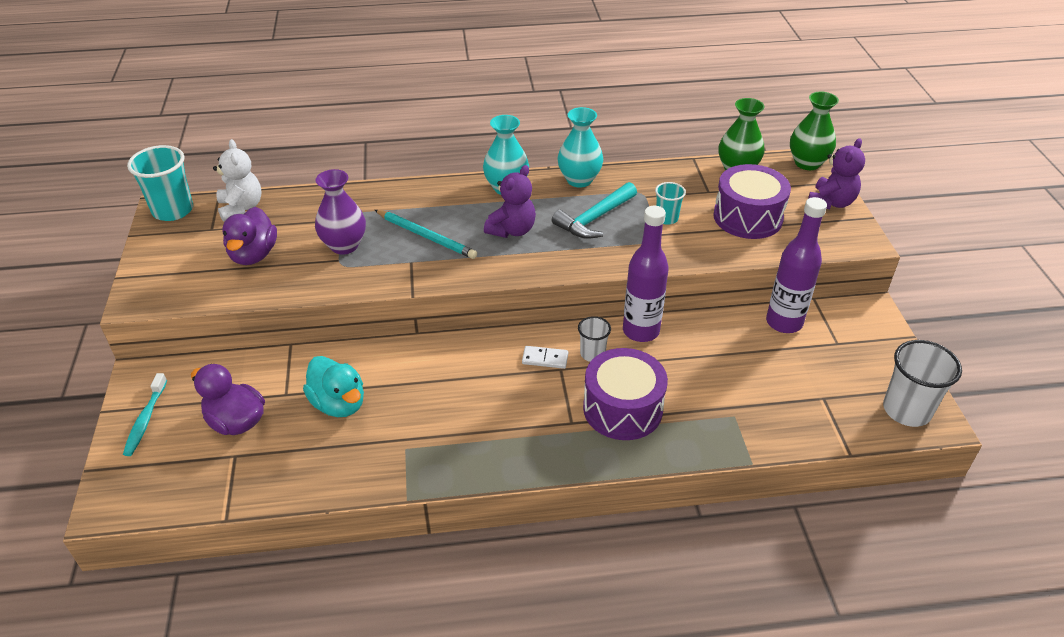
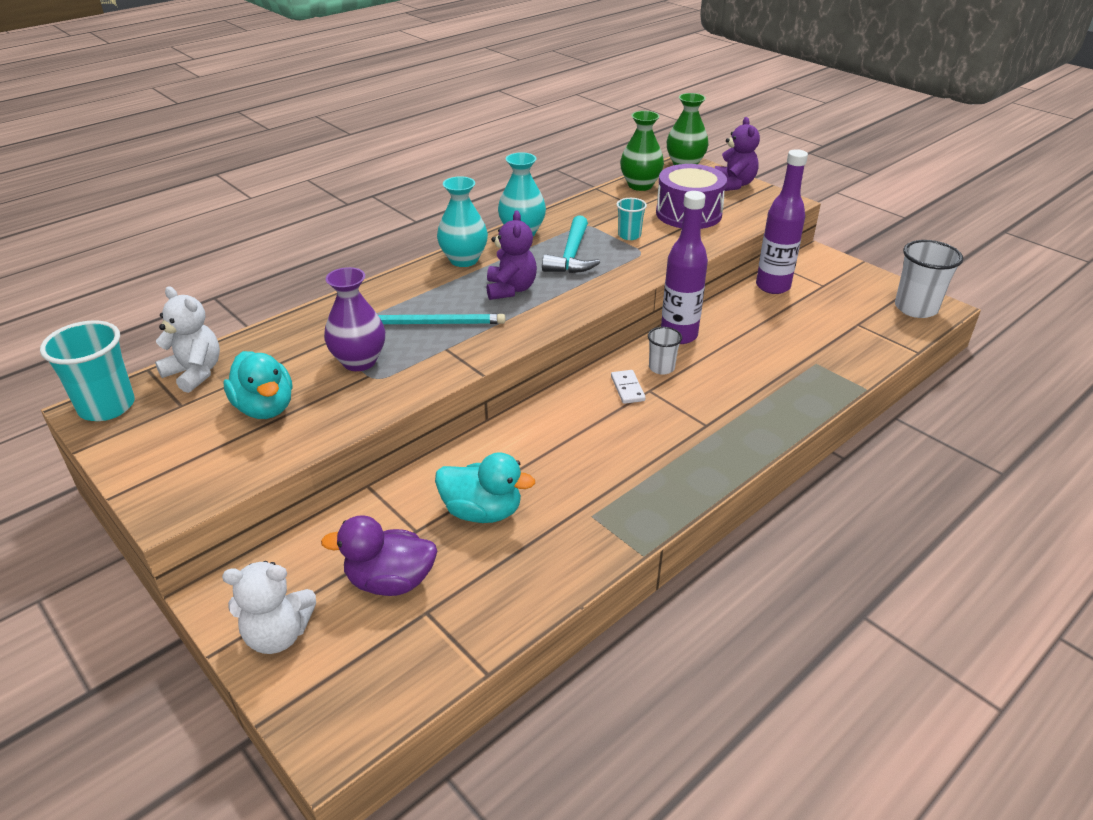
camera: 35 degrees left, 5 degrees down
(145, 420) = (278, 635): turquoise toothbrush -> white teddy bear
(253, 255) = (265, 408): purple duck -> turquoise duck
(545, 359) = (627, 388): white domino -> white domino turned 75 degrees counterclockwise
(622, 409) = (733, 396): purple drum -> none

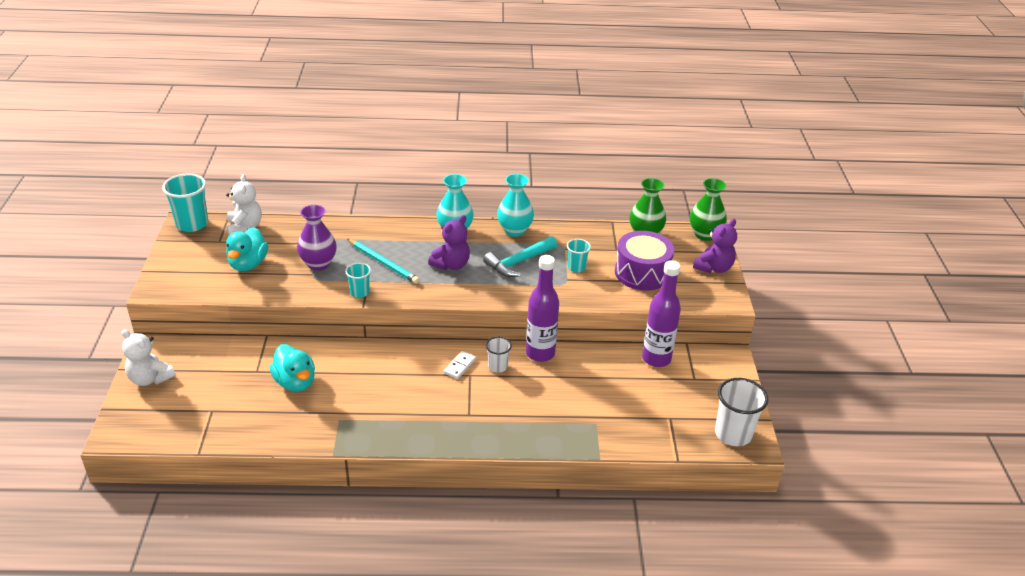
camera: 40 degrees right, 0 degrees up
(390, 581) = (216, 387): purple duck -> none
(456, 363) = (359, 292): none -> turquoise cup

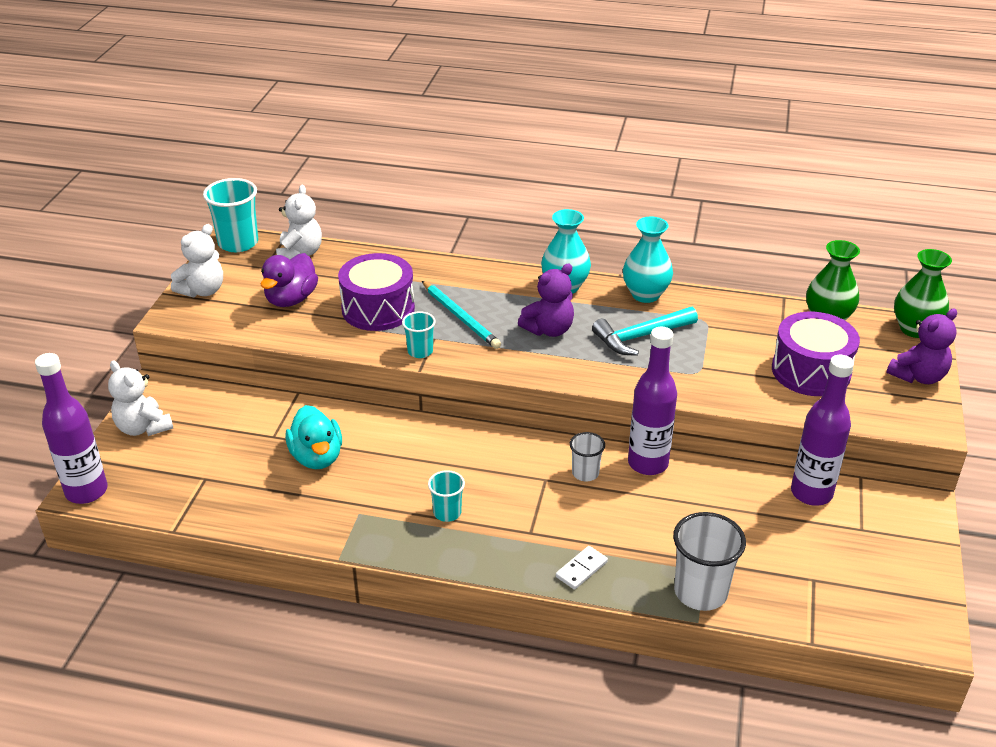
camera: 15 degrees right, 0 degrees up
(118, 434) = (86, 491): none -> purple bottle
(174, 265) = (203, 291): none -> white teddy bear
(248, 264) = (291, 299): turquoise duck -> purple duck
(318, 264) = (378, 309): purple vase -> purple drum
(459, 366) = (534, 466): white domino -> white domino (581, 569)
(576, 267) = (719, 353): turquoise cup -> turquoise cup (447, 512)
(733, 434) = (903, 617): white cup -> white cup (700, 592)

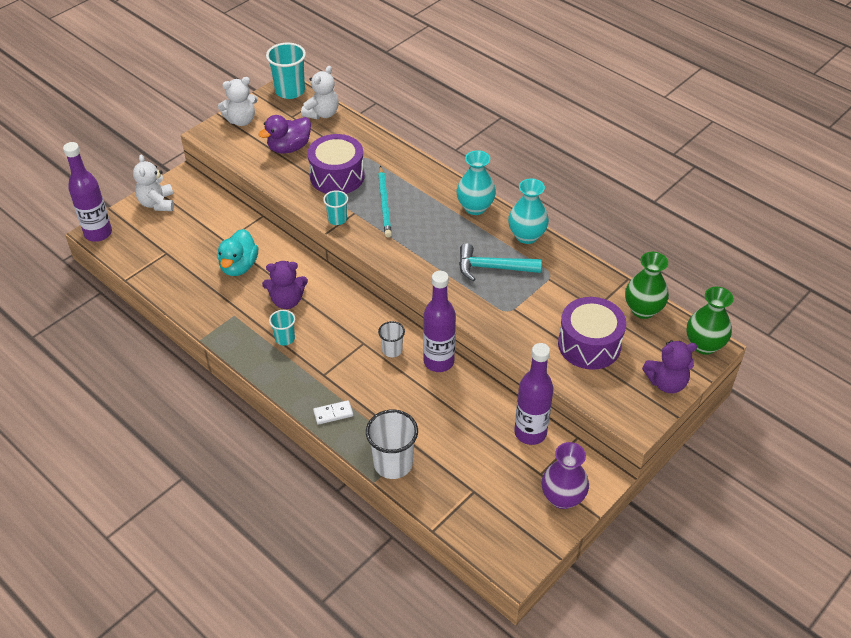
camera: 30 degrees right, 10 degrees up
(549, 330) = (434, 237): purple teddy bear -> purple teddy bear (287, 301)
(906, 542) = (562, 498): none -> purple vase

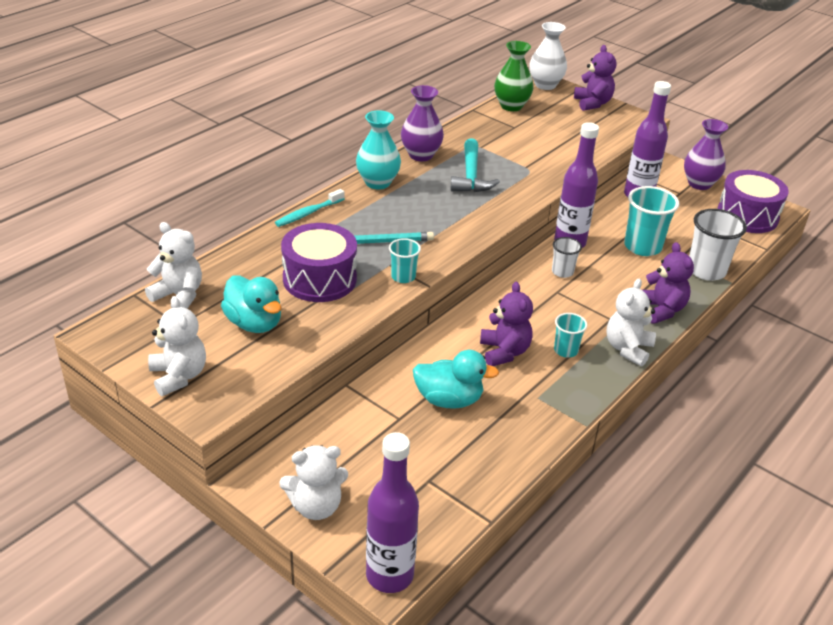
camera: 95 degrees left, 10 degrees down
(282, 379) = (627, 349): none -> white teddy bear
(289, 148) = (254, 323): purple duck -> turquoise duck
(290, 91) = (113, 329): turquoise cup -> turquoise cup (642, 247)
(333, 413) = (661, 310): white domino -> purple teddy bear
(425, 169) = (308, 213): none -> turquoise toothbrush
(526, 236) = (421, 155): turquoise vase -> purple vase
(589, 344) = (561, 133): purple drum -> purple drum (747, 216)
(704, 345) = (545, 85): green vase -> white vase

